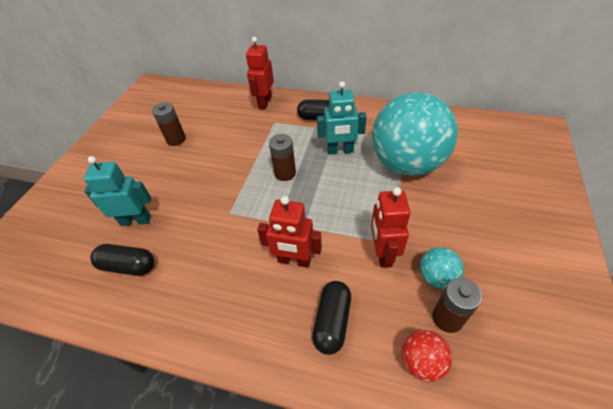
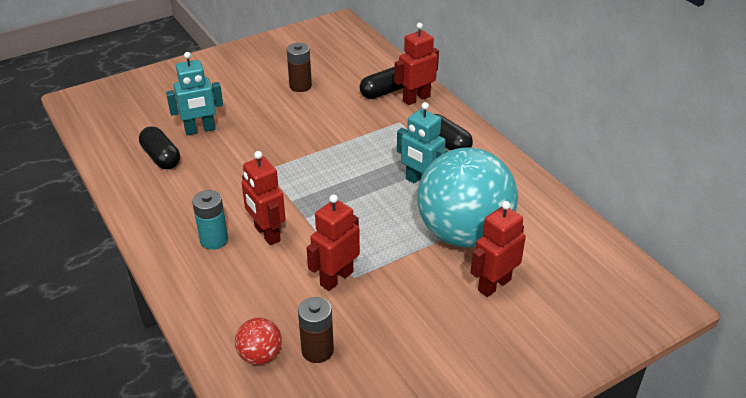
camera: 40 degrees right, 10 degrees down
(136, 220) = (200, 130): turquoise robot -> turquoise robot turned 120 degrees clockwise
(262, 299) = (214, 240): none -> turquoise battery
(285, 173) = (348, 169): brown battery -> none
(332, 321) = (238, 288): black capsule -> black capsule (384, 92)
(436, 277) = (351, 323): turquoise ball -> none
(465, 182) = (494, 285): none -> red robot

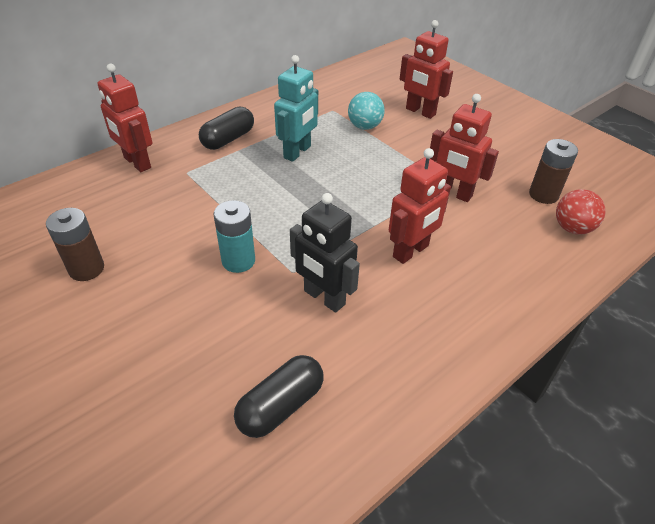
camera: 100 degrees left, 5 degrees up
(200, 130) = (202, 370): turquoise robot -> none
(214, 240) = (438, 296): turquoise battery -> turquoise battery (238, 261)
(236, 182) = (324, 298): none -> black robot
(384, 92) = (118, 188): black capsule -> none
(463, 234) = (364, 126): turquoise ball -> turquoise ball, size x0.41

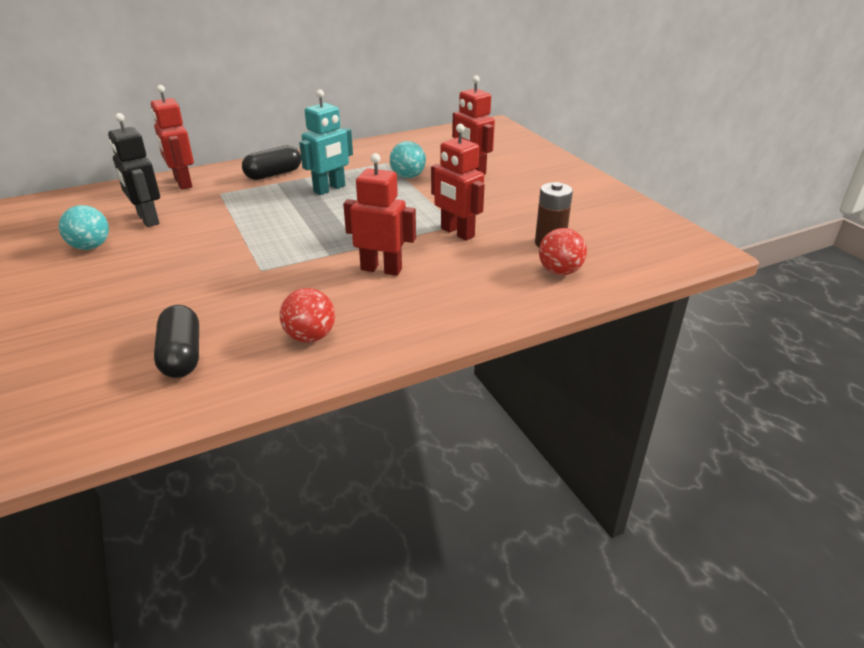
camera: 15 degrees right, 10 degrees down
(86, 269) = (90, 247): brown battery -> turquoise ball
(238, 261) = (219, 257): turquoise battery -> none
(280, 406) = (182, 356): black capsule -> black capsule turned 75 degrees counterclockwise
(324, 298) = (275, 291): black robot -> black robot (148, 219)
(395, 353) = (310, 337): none -> red ball
(411, 251) = (381, 269): red robot -> red robot turned 135 degrees counterclockwise

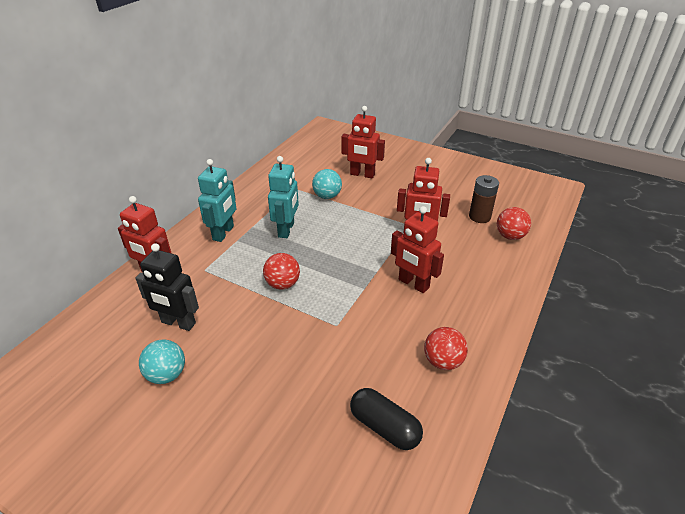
camera: 35 degrees left, 5 degrees up
(264, 225) = (282, 284): none -> red ball
(274, 174) = (223, 233): black capsule -> turquoise robot
(381, 269) = (413, 284): red robot -> red robot turned 120 degrees counterclockwise

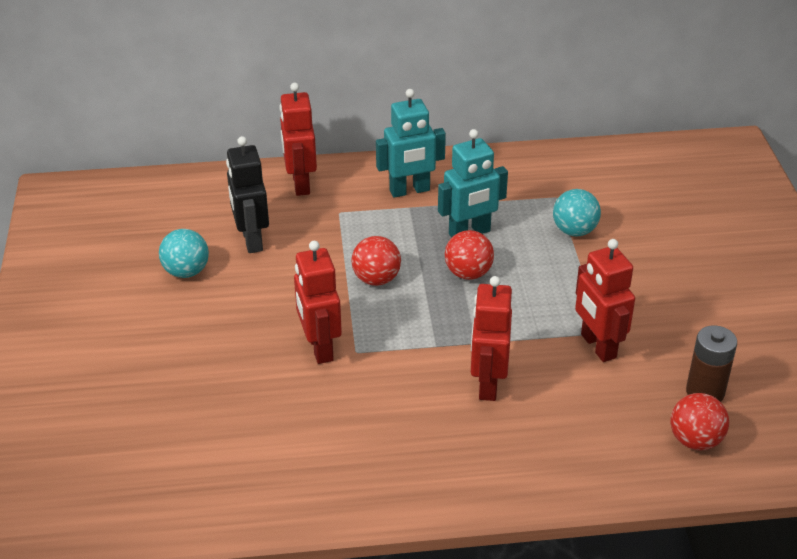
camera: 55 degrees right, 0 degrees up
(362, 174) = (662, 237): red robot -> red robot (319, 348)
(384, 427) = (252, 452): black capsule -> none
(443, 361) = (382, 462): red ball -> red ball (468, 273)

